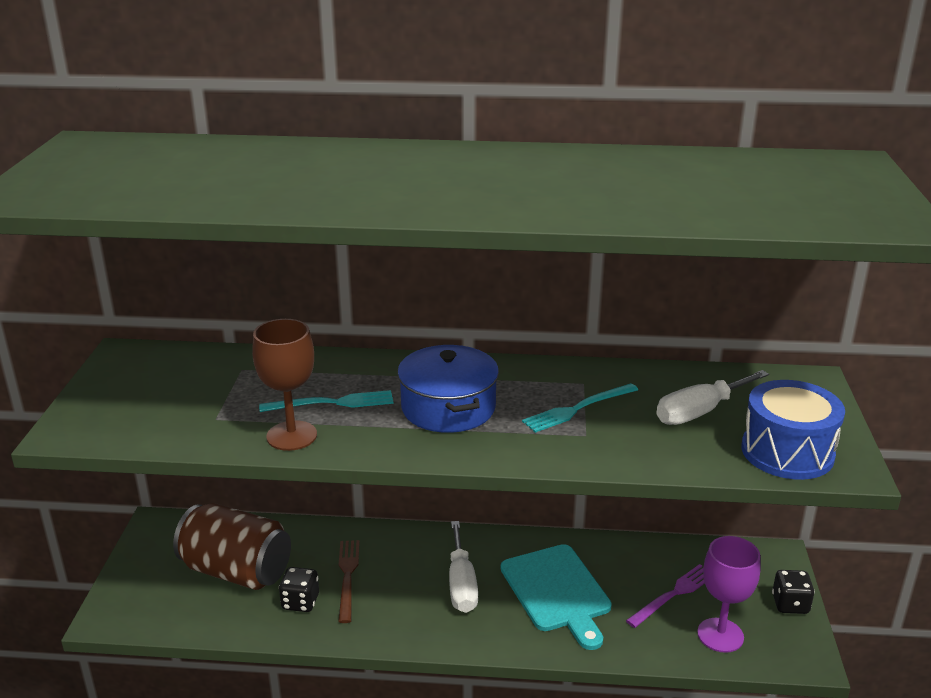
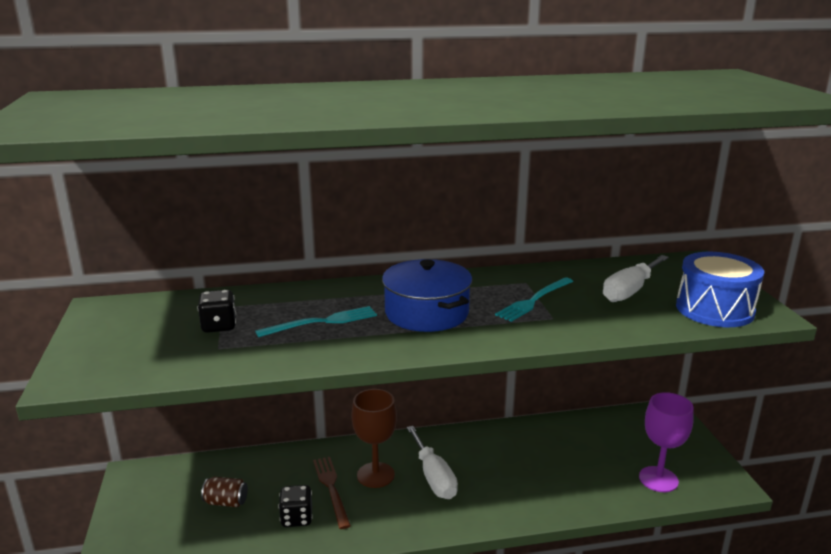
camera: 15 degrees left, 5 degrees down
(237, 571) = (226, 502): brown can -> brown can, size x0.42
(291, 436) = (299, 352): brown goblet -> brown goblet (375, 475)
(557, 592) = (515, 469): turquoise cutting board -> none
(673, 594) = (607, 455): purple fork -> none
(790, 604) = (697, 446): black dice -> black dice (219, 326)

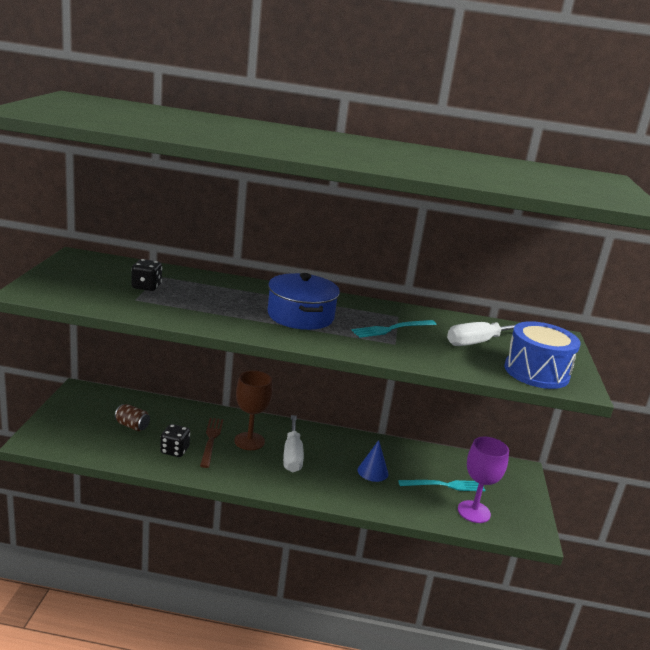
camera: 15 degrees right, 0 degrees up
(322, 322) = (219, 302): turquoise fork -> turquoise fork (445, 485)
(530, 467) = (372, 472): none -> blue cone

